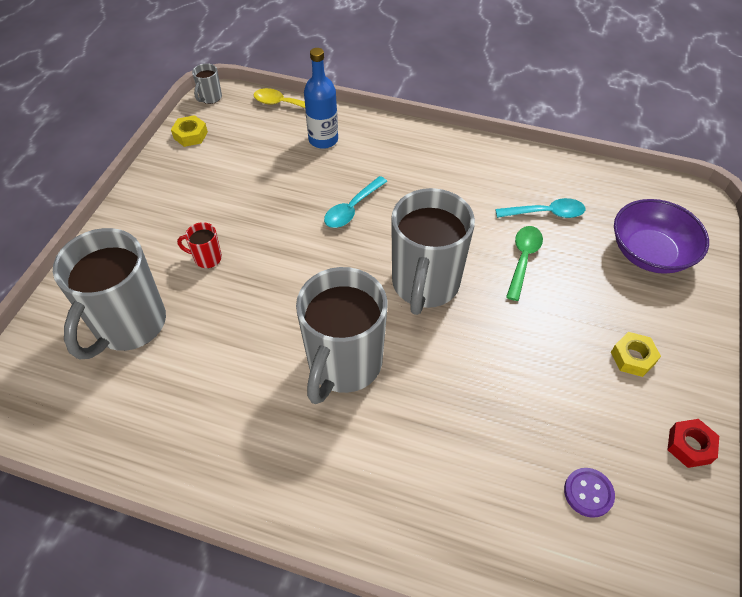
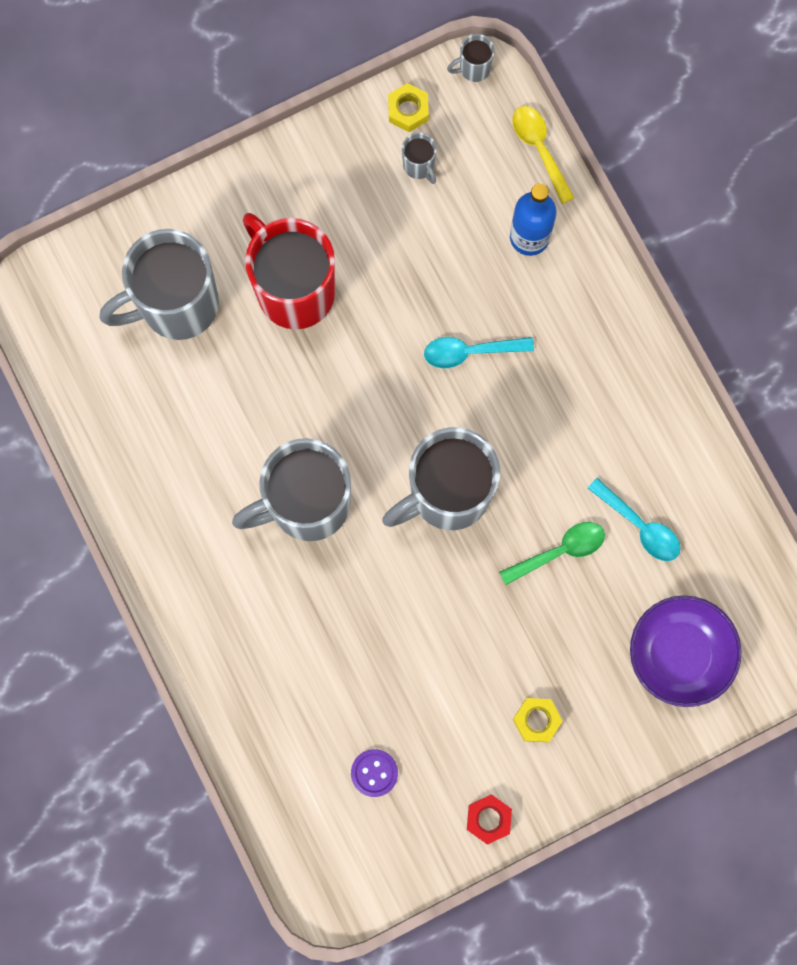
camera: 45 degrees right, 25 degrees up
(207, 258) = (294, 290): red mug -> red mug, size x2.44
(224, 152) = (419, 166): none -> grey mug

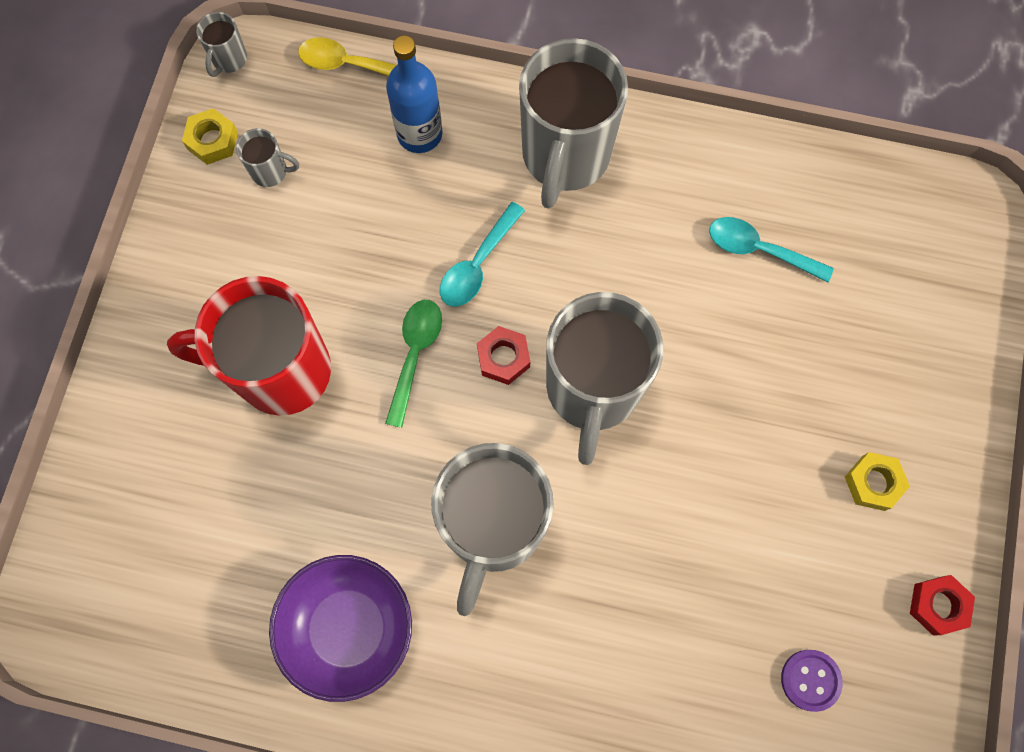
camera: 50 degrees left, 5 degrees down
(176, 305) = (193, 491): grey mug -> grey mug (565, 156)
(421, 420) = (503, 358): none -> red nut
(559, 551) = (727, 335): green spoon -> green spoon (415, 355)
(639, 526) = (759, 250): turquoise spoon -> turquoise spoon turned 150 degrees counterclockwise
(679, 654) = (904, 309): purple bowl -> purple bowl (348, 628)

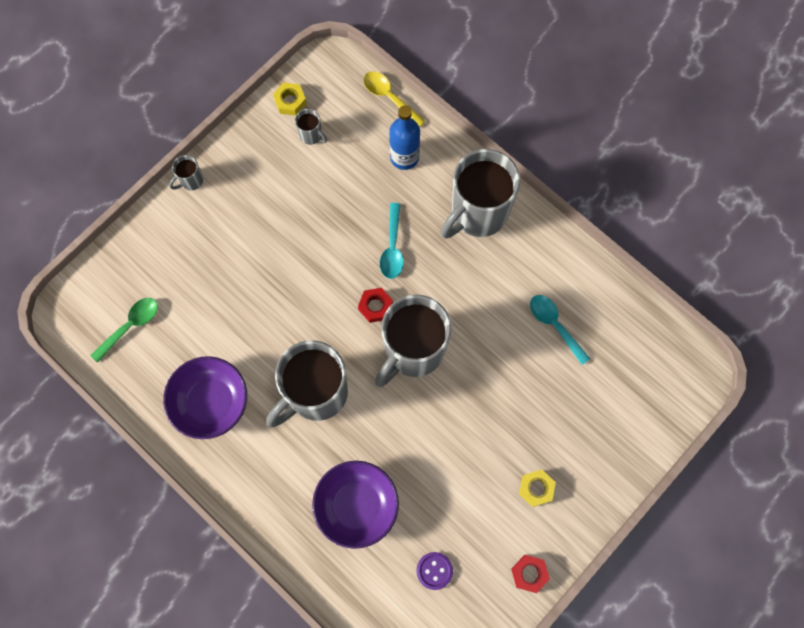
camera: 30 degrees right, 0 degrees up
(229, 60) = (325, 60): grey mug -> grey mug (191, 181)
(280, 370) = (253, 247): red mug -> none
(415, 355) = (329, 278): green spoon -> green spoon (130, 326)
(478, 264) = (392, 247): turquoise spoon -> turquoise spoon turned 60 degrees counterclockwise
(648, 653) = (356, 506): none -> purple bowl

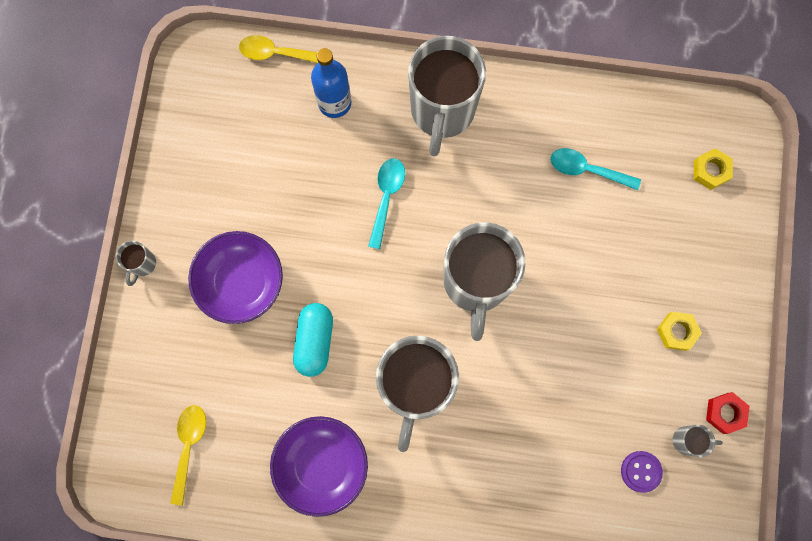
camera: 35 degrees left, 5 degrees up
(130, 326) = (189, 447): green spoon -> yellow spoon
(268, 313) = (314, 341): none -> turquoise capsule
(290, 101) = (183, 120): yellow nut -> yellow nut (710, 171)
(311, 135) = (229, 140): grey mug -> grey mug (687, 440)
(356, 506) = (529, 463): purple bowl -> purple bowl (241, 282)
(375, 306) = (411, 265): red nut -> none
(392, 247) = (386, 197): turquoise spoon -> turquoise spoon turned 135 degrees counterclockwise

